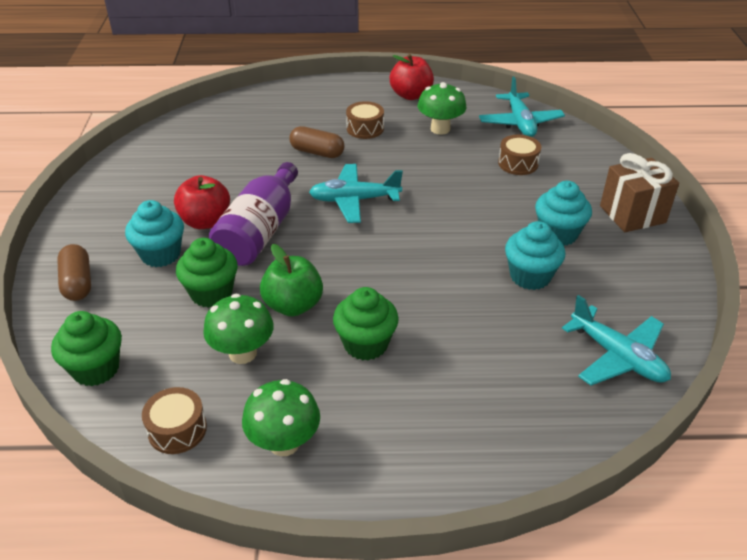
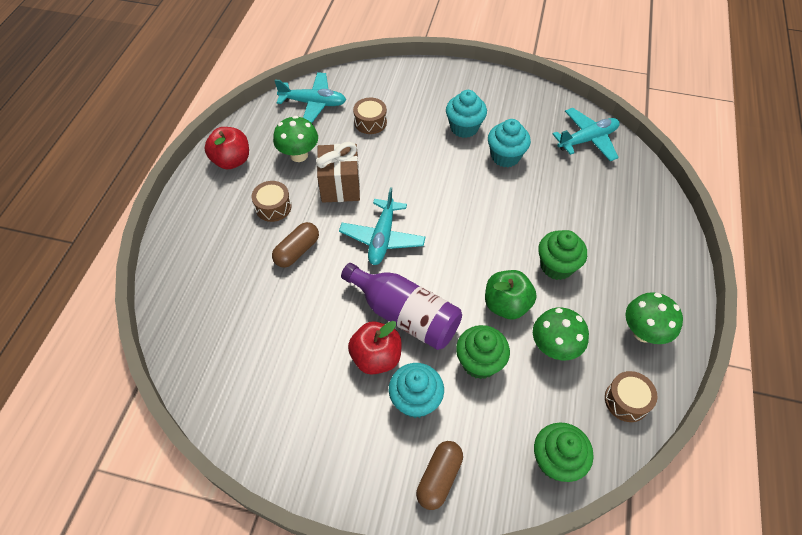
camera: 75 degrees left, 15 degrees up
(78, 283) = (439, 478): brown capsule -> brown capsule turned 60 degrees counterclockwise
(632, 214) = (453, 83): brown gift -> brown gift (340, 186)

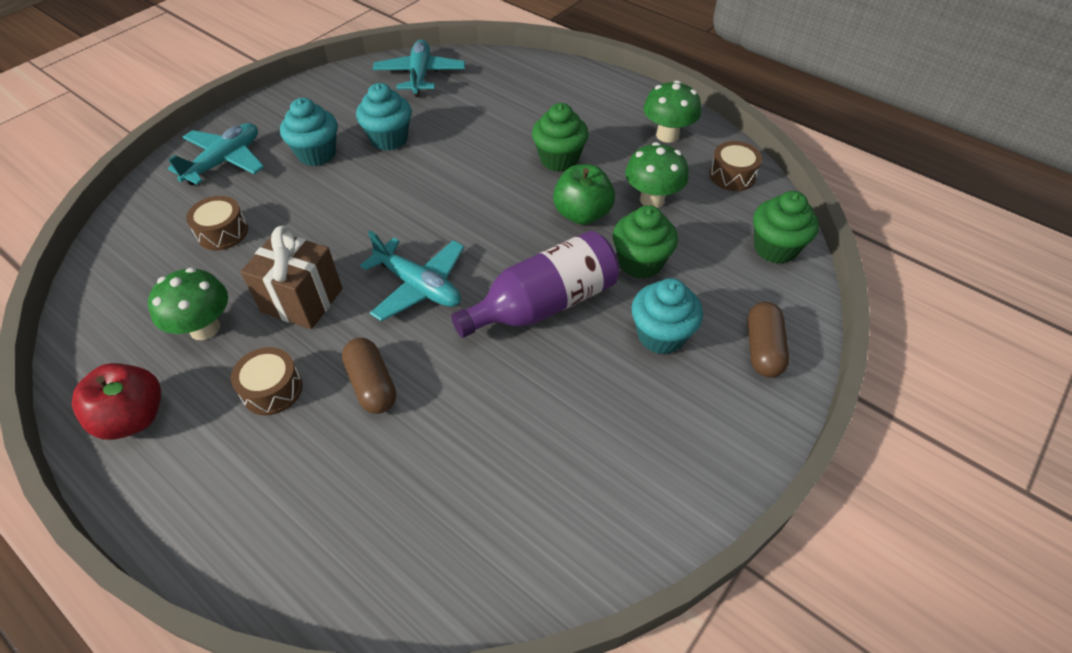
camera: 65 degrees left, 5 degrees down
(313, 103) = (124, 280): turquoise plane -> turquoise plane (224, 161)
(376, 357) = (586, 353): red apple -> none
(439, 478) = (762, 349): brown capsule -> brown capsule turned 45 degrees clockwise

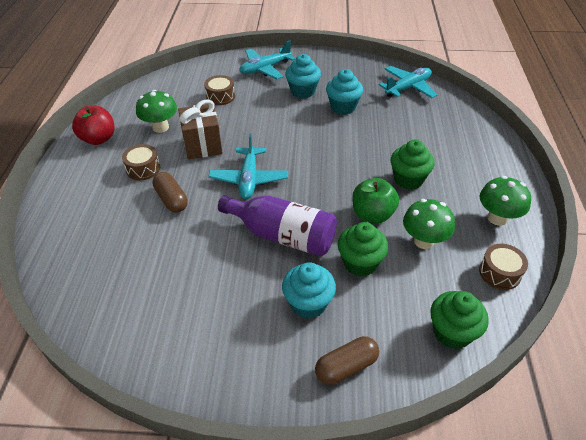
camera: 55 degrees right, 5 degrees down
(224, 161) = (265, 69): turquoise plane -> turquoise plane turned 150 degrees clockwise
(372, 384) = (171, 199): brown capsule -> brown capsule turned 60 degrees counterclockwise

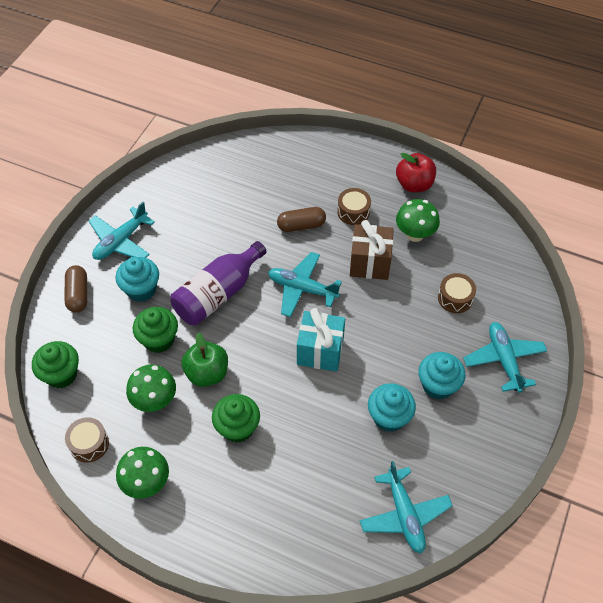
camera: 110 degrees right, 10 degrees up
(248, 355) = (121, 241): none -> turquoise plane
(308, 152) = (320, 351): none -> turquoise gift

